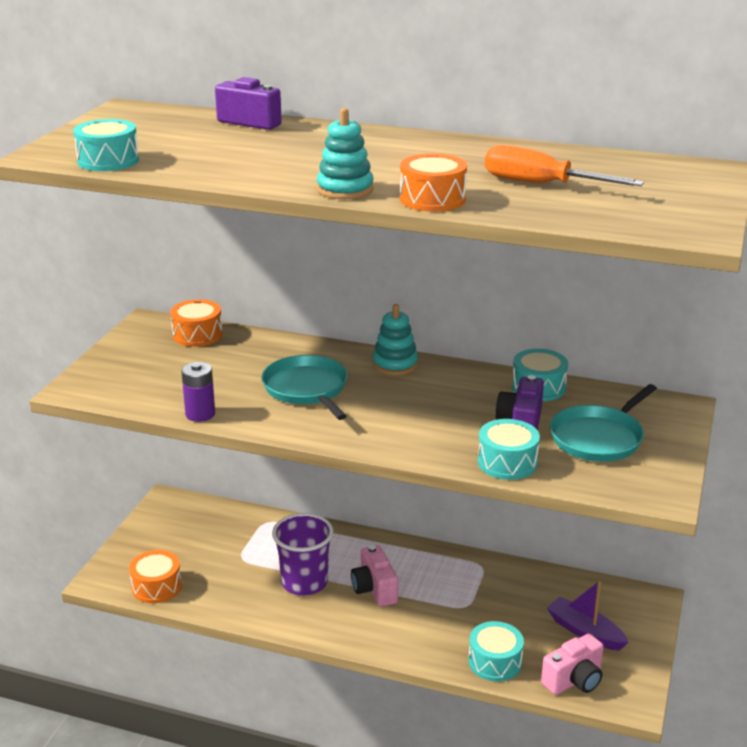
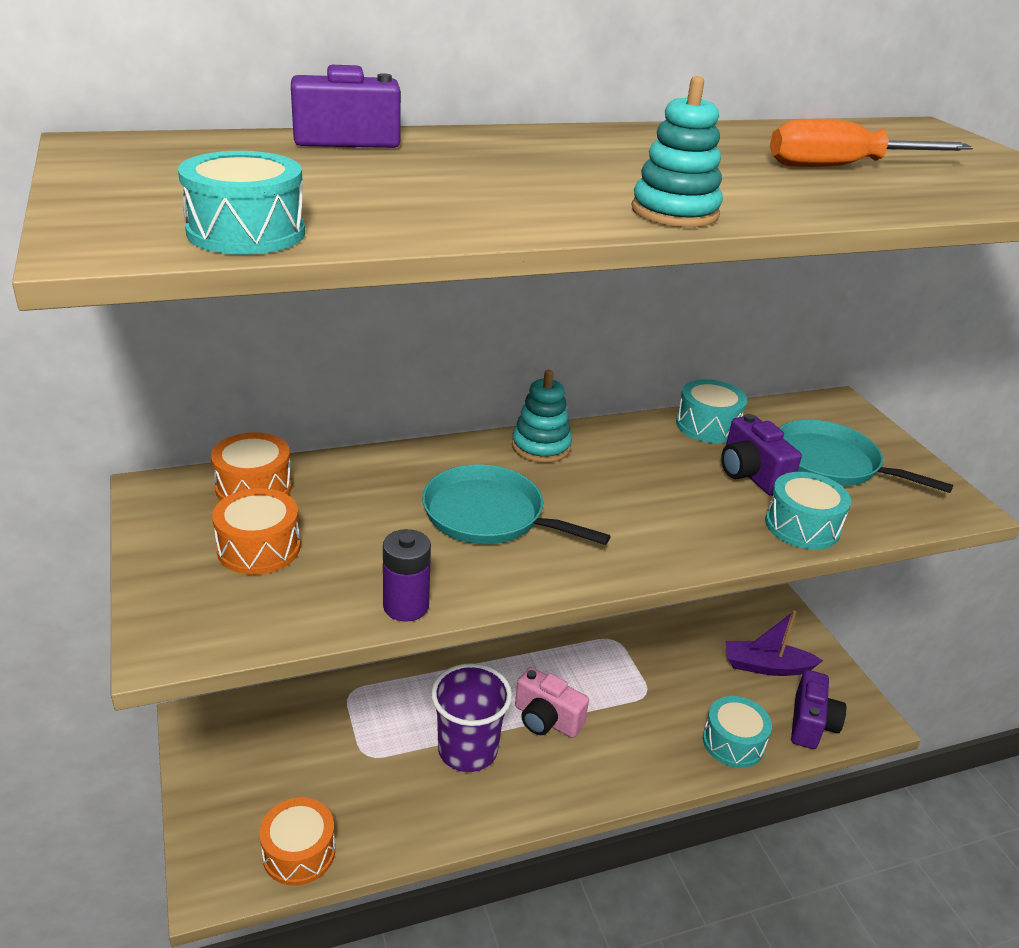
camera: 40 degrees left, 5 degrees up
(432, 199) = (793, 205): orange drum -> orange drum (259, 548)
(574, 680) = (811, 724): pink camera -> purple camera
(599, 438) = (831, 463): turquoise pan -> turquoise pan turned 120 degrees clockwise

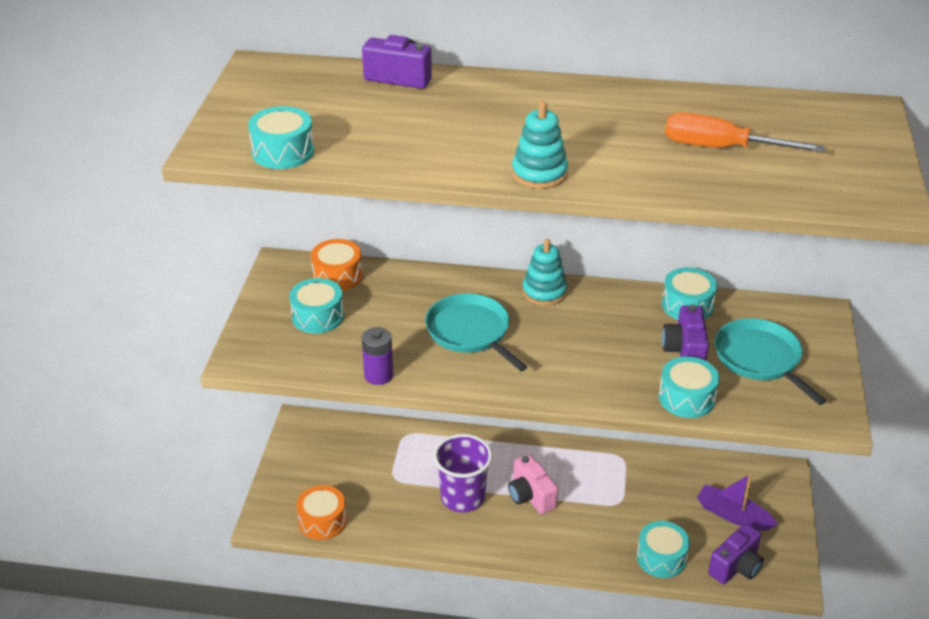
camera: 30 degrees right, 5 degrees up
(259, 548) = (318, 316): orange drum -> turquoise drum

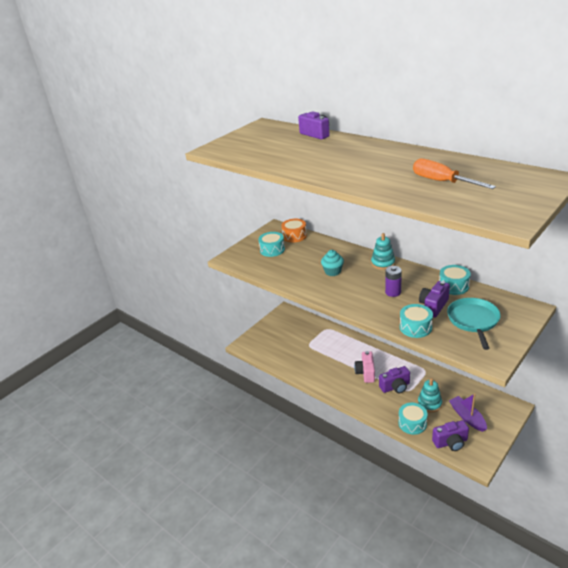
camera: 35 degrees right, 5 degrees down
(283, 152) = (235, 154): turquoise drum -> none
(322, 521) = (266, 352): orange drum -> none
(378, 375) = (277, 278): purple battery -> purple battery (393, 292)
(462, 497) = (333, 363): purple cup -> none
(470, 332) = (332, 271): turquoise pan -> turquoise cupcake
(539, 174) = (335, 178): turquoise stacking toy -> turquoise stacking toy (429, 403)
(595, 504) = (395, 387): none -> purple camera

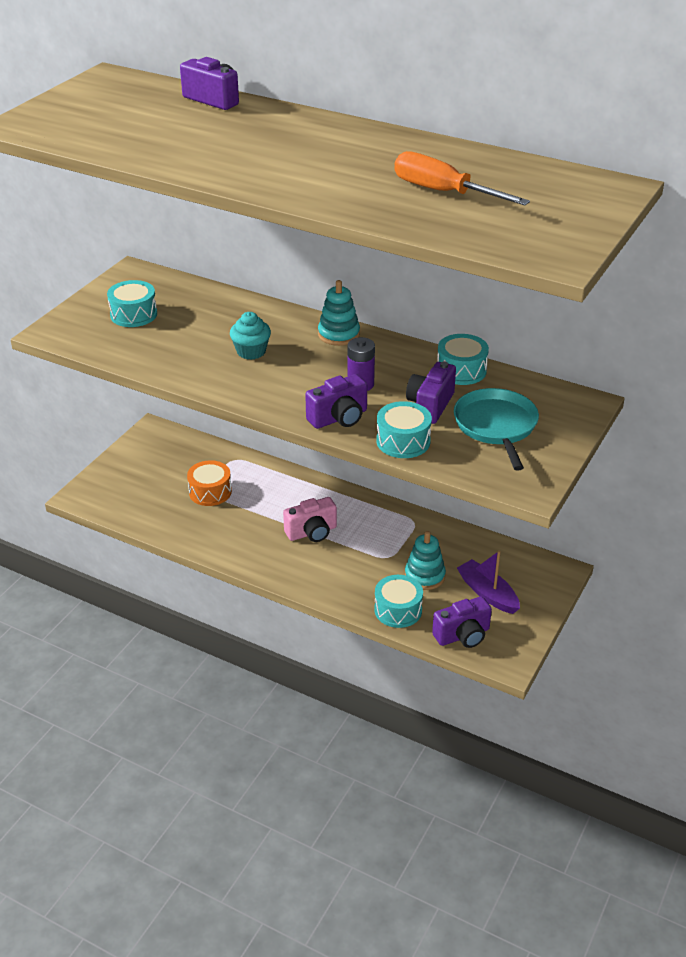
camera: 15 degrees left, 5 degrees up
(294, 236) = (172, 288): orange drum -> orange drum (210, 492)
(365, 373) = (312, 532): pink camera -> pink camera turned 105 degrees counterclockwise
(395, 387) = (365, 553): purple camera -> purple camera (339, 418)

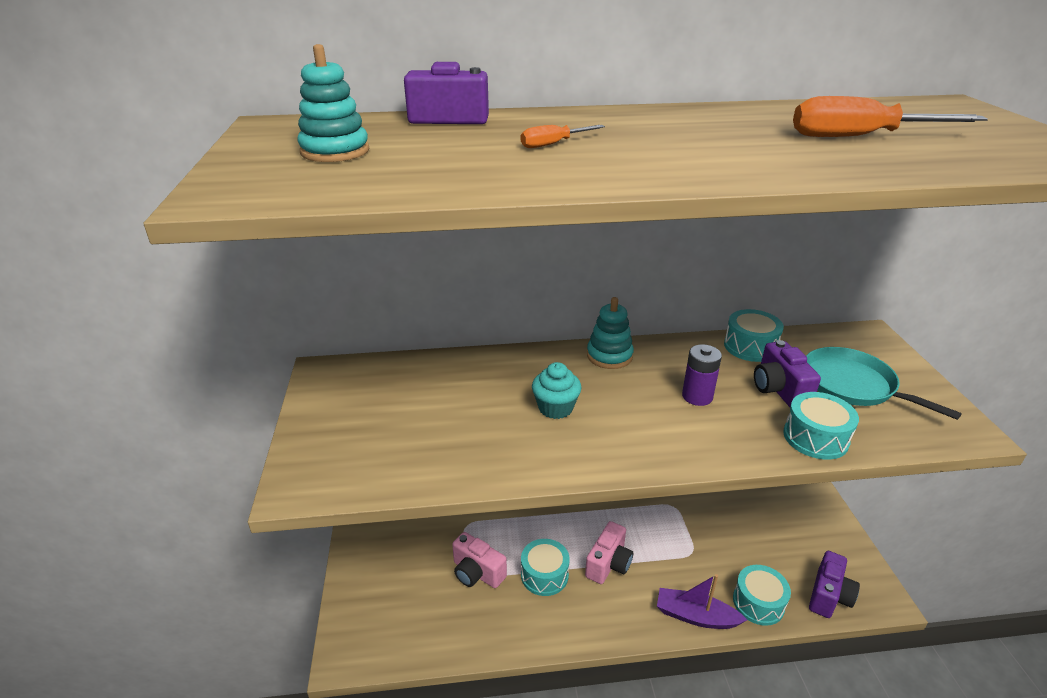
camera: 35 degrees left, 5 degrees down
(133, 314) = (379, 420): turquoise drum -> turquoise drum (544, 575)
(210, 492) = (477, 573): orange drum -> pink camera
(234, 139) = (553, 144): none -> orange screwdriver
(339, 418) = (731, 441): purple camera -> none
(424, 576) = (738, 554): turquoise stacking toy -> turquoise stacking toy (335, 151)
(487, 593) = (796, 542): purple boat -> purple boat (695, 616)

